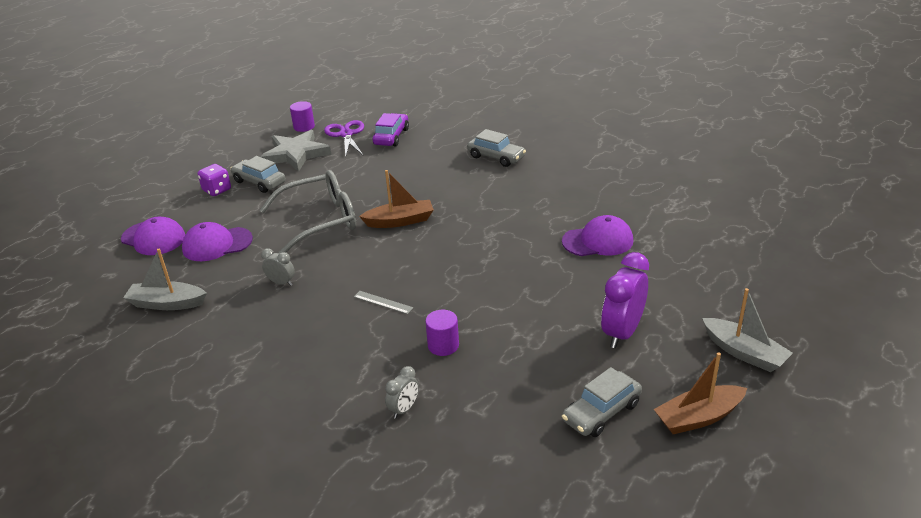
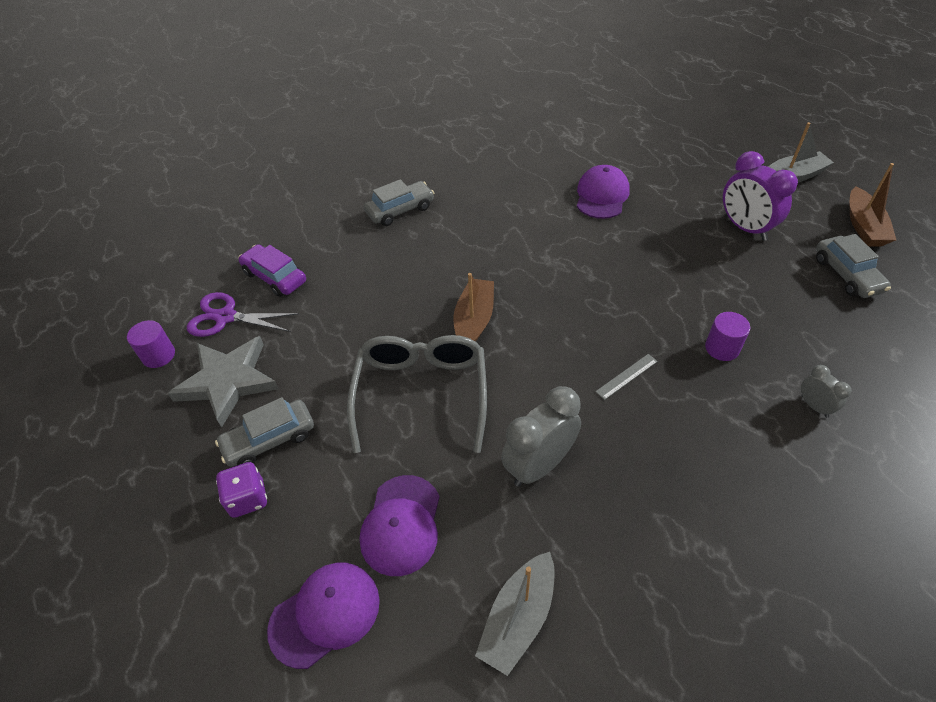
camera: 65 degrees left, 15 degrees up
(281, 283) = (539, 465): grey clock -> grey clock, size x1.93

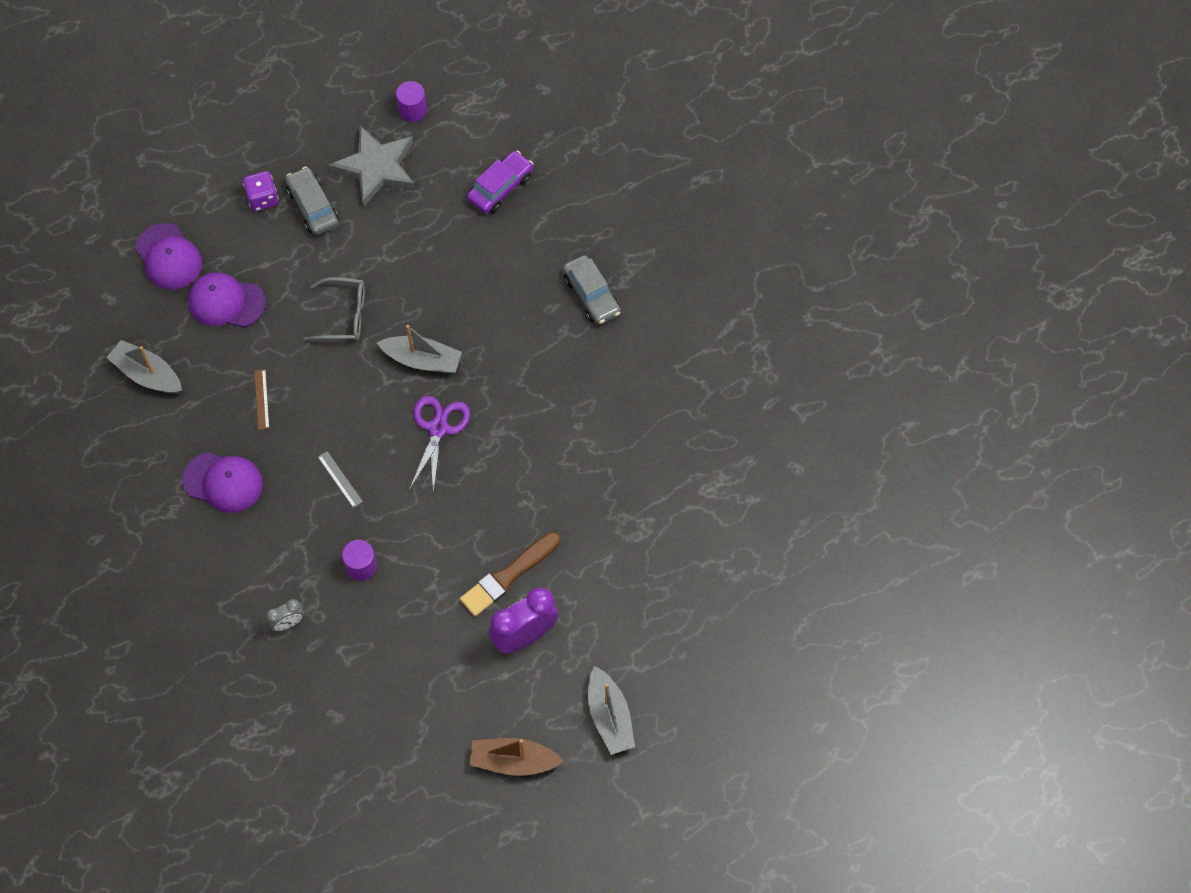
camera: 90 degrees right, 15 degrees up
(226, 317) = (452, 154): purple scissors -> purple scissors (438, 428)
(421, 393) = (344, 315): grey glasses -> grey glasses, size x0.61
(474, 320) = (422, 360): brown boat -> grey boat
(539, 465) = (261, 399): grey clock -> brown ruler
(602, 195) = (596, 500): purple cap -> purple cap (223, 482)
(691, 242) = (508, 575): none -> brown brush
(847, 275) = (441, 713): grey car -> none

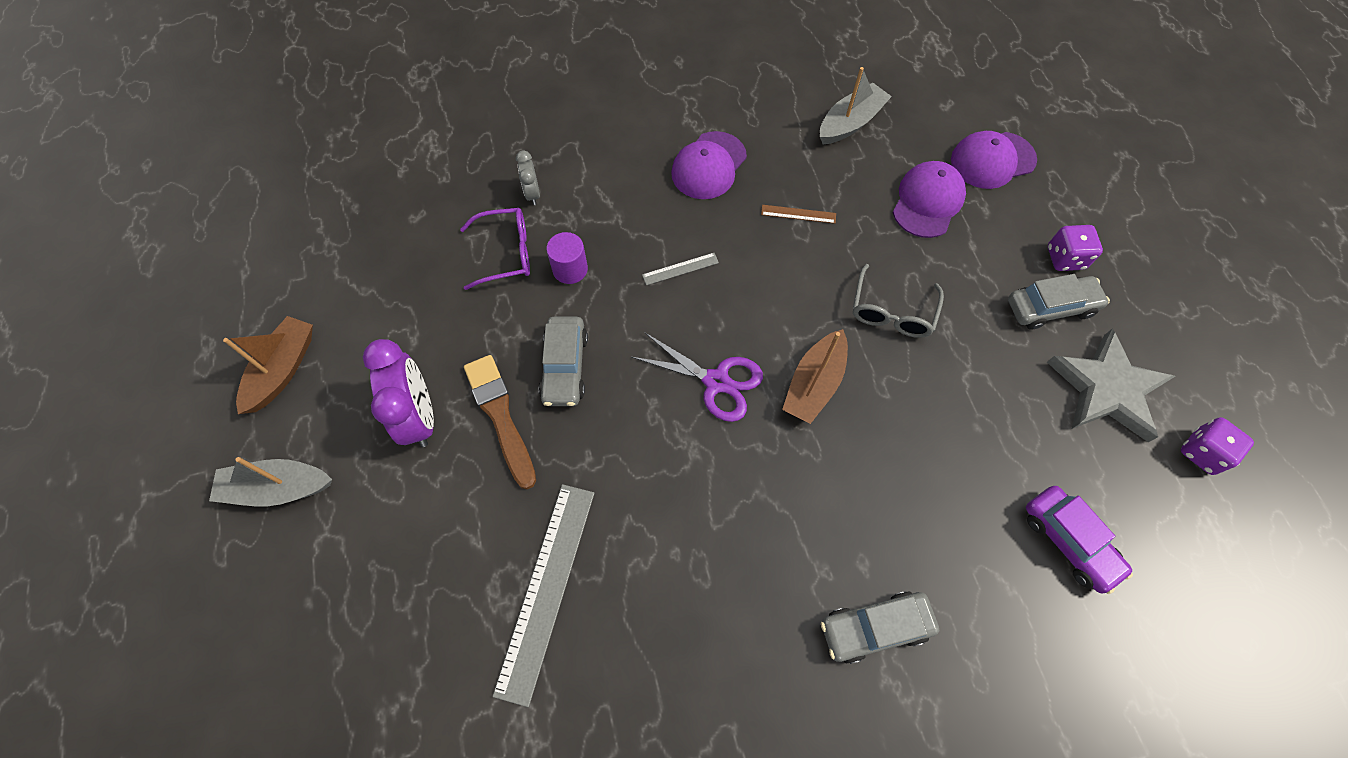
camera: 105 degrees right, 0 degrees up
(357, 623) = (506, 253): none -> purple glasses
(412, 110) = (1202, 452): purple cylinder -> purple dice
(422, 360) = (814, 384): grey boat -> brown boat
(454, 542) = (565, 367): none -> grey car
(626, 501) = (546, 589): none -> grey ruler

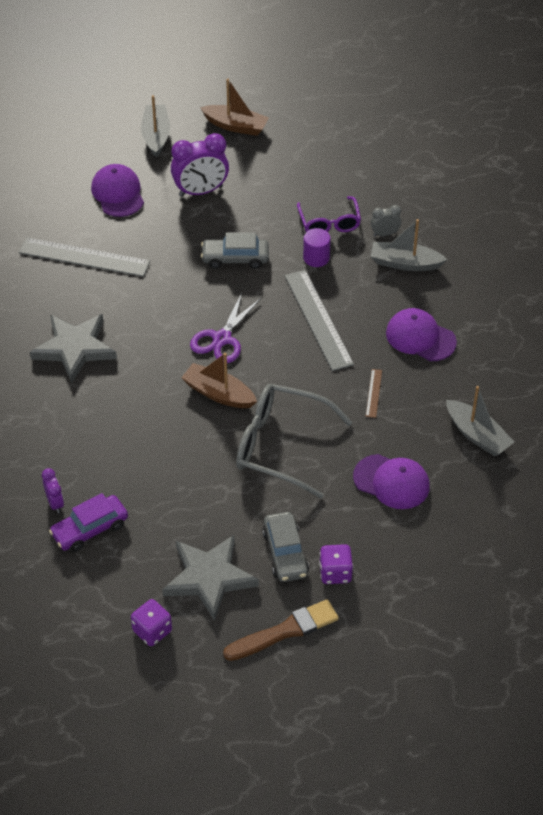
camera: 90 degrees right, 15 degrees down
(500, 416) = (199, 229): brown brush -> brown brush (284, 631)
(586, 175) = (405, 263): none -> grey boat
(680, 269) = (318, 319): grey ruler -> grey ruler, size x2.27
(742, 589) = (75, 348): none -> grey star
(875, 628) = (43, 414): grey car -> none
(892, 312) = (280, 446): grey glasses -> grey glasses, size x1.64
(992, 160) = (442, 536): purple cap -> purple cap (118, 193)
(1035, 595) = (55, 503): none -> purple clock

